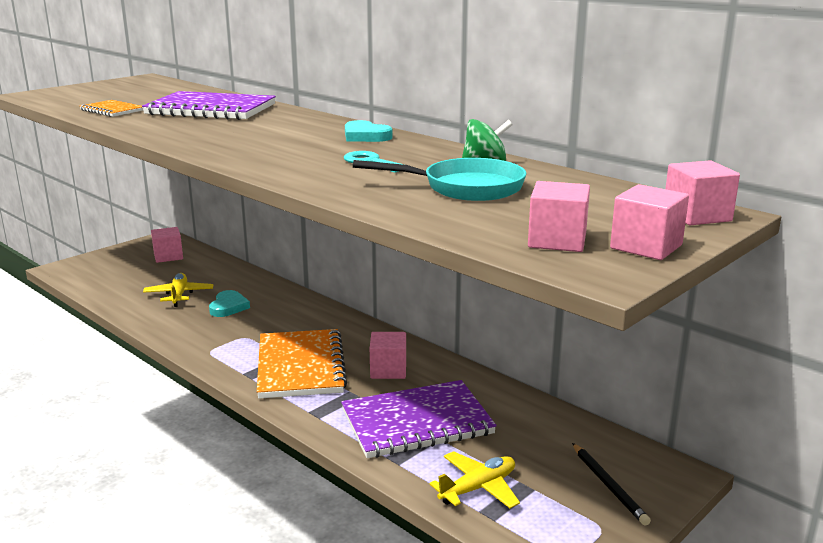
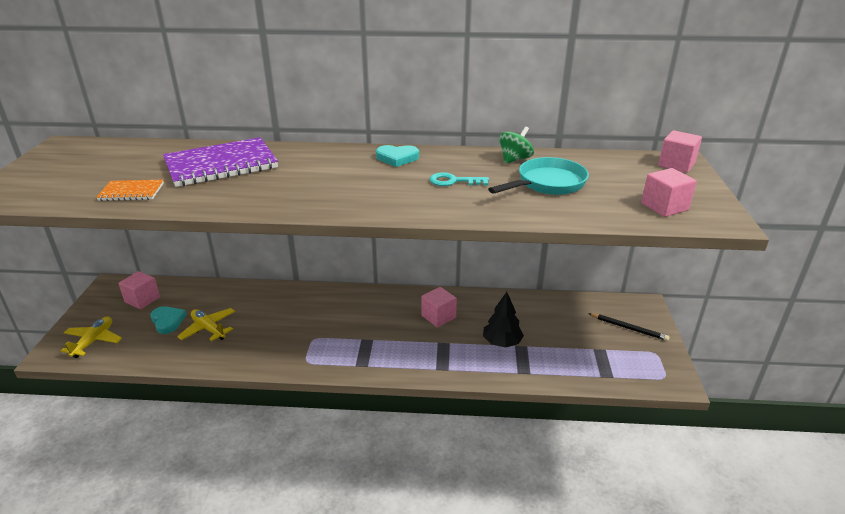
camera: 40 degrees left, 10 degrees up
(228, 307) = (264, 320): turquoise heart -> turquoise heart (168, 321)
(300, 366) = (384, 341): orange notebook -> none
(417, 422) = (502, 342): purple notebook -> black tree
(478, 488) = (582, 364): yellow plane -> yellow plane (93, 341)
(646, 247) = (701, 195): pink cube -> none

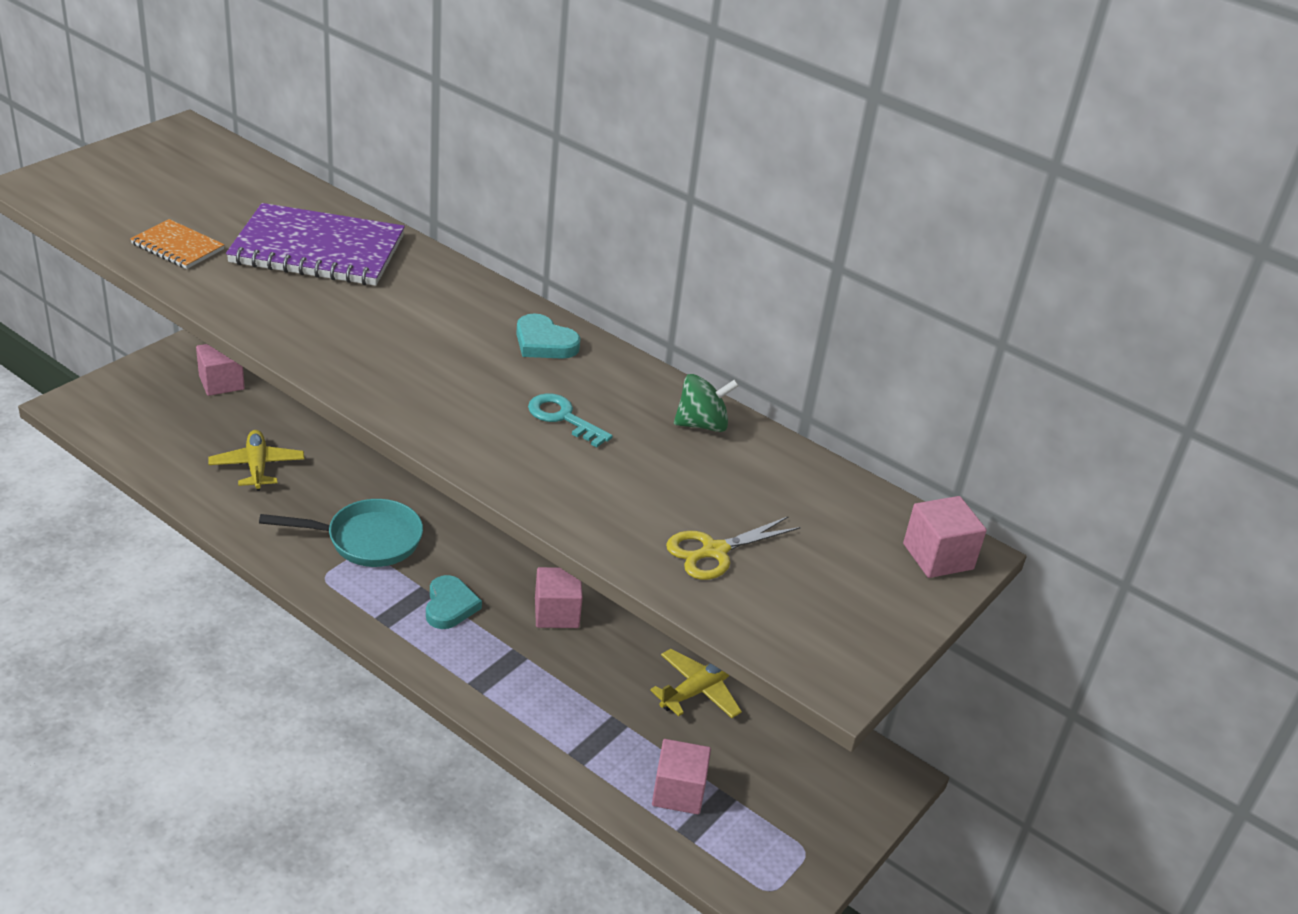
camera: 30 degrees right, 5 degrees up
(93, 341) = (122, 412): yellow plane -> yellow plane (697, 691)
(168, 321) = (222, 430): turquoise heart -> turquoise heart (450, 606)
(502, 342) = (599, 700): black tree -> none
(547, 184) = (683, 487): turquoise pan -> turquoise pan (367, 540)
(601, 200) = (714, 551): none -> yellow scissors
(629, 328) = (815, 793): black pencil -> none
(664, 206) = (789, 609): pink cube -> pink cube (678, 792)

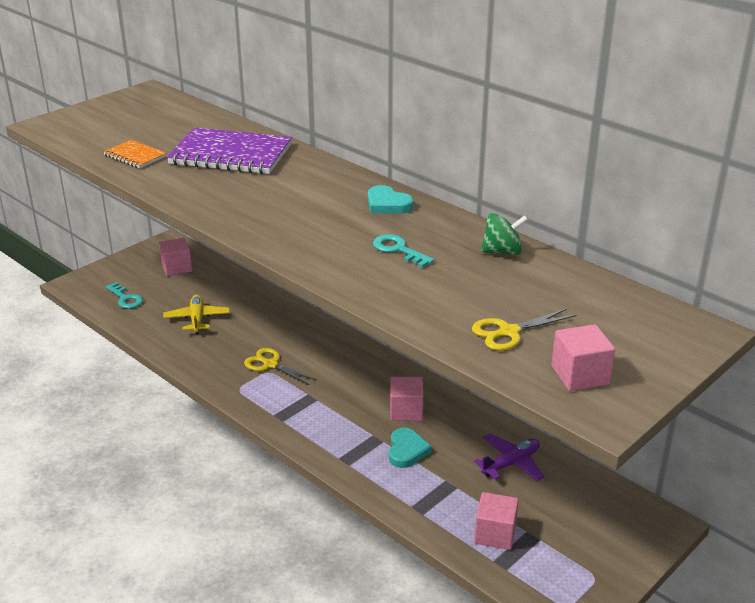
camera: 10 degrees right, 5 degrees down
(150, 431) = (126, 298): none -> turquoise key
(367, 540) = (271, 364): turquoise pan -> yellow scissors
(450, 606) = (328, 407): turquoise heart -> turquoise heart (406, 450)
(697, 691) = (511, 463): yellow plane -> purple plane
(938, 556) = (685, 333): pink cube -> pink cube (580, 375)

